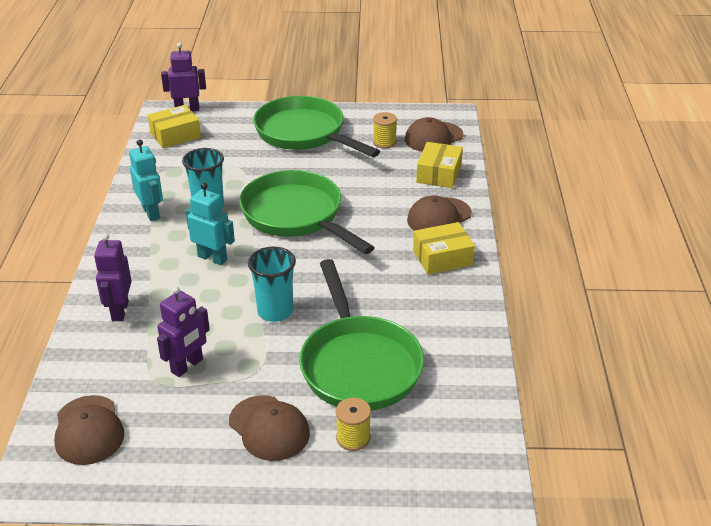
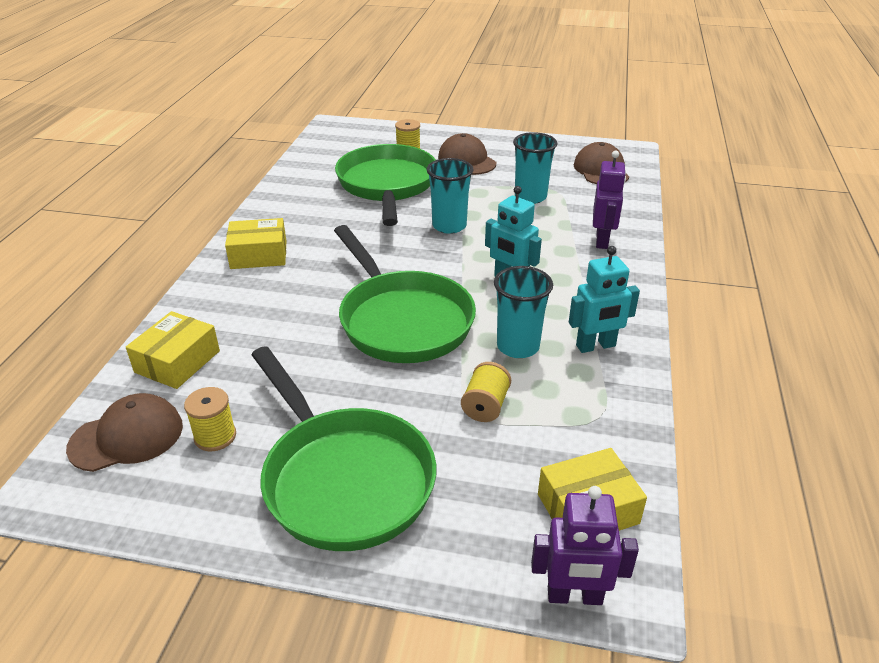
camera: 170 degrees left, 0 degrees up
(151, 213) = (596, 346): turquoise robot -> turquoise robot turned 90 degrees counterclockwise
(187, 366) = (530, 197): purple robot -> turquoise cup
(230, 171) = (485, 406): none -> yellow spool
(439, 217) = (227, 299): brown cap -> none

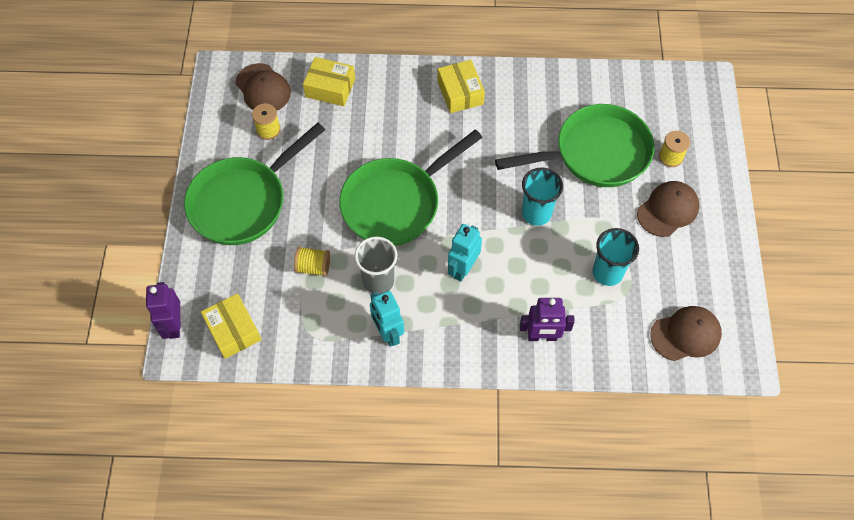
camera: 80 degrees right, 25 degrees up
(518, 346) = (378, 281): turquoise cup -> grey cup

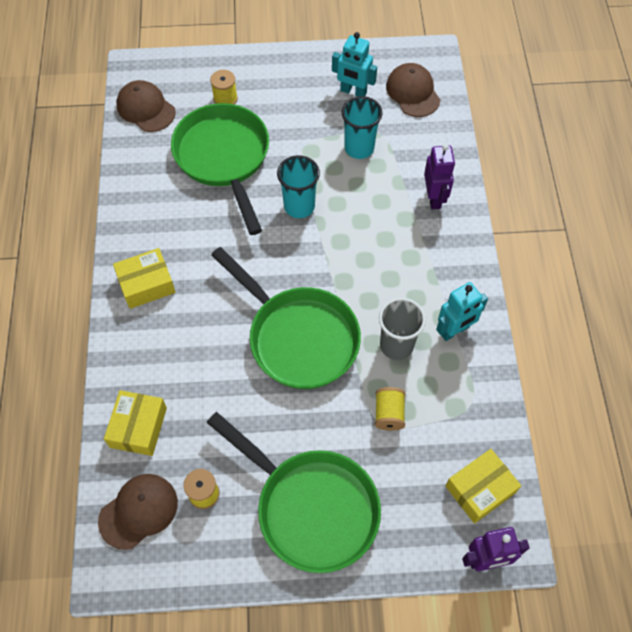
camera: 95 degrees left, 0 degrees up
(463, 268) = (371, 268): turquoise robot -> turquoise robot (353, 92)
(668, 210) = (285, 102): brown cap -> brown cap (146, 108)

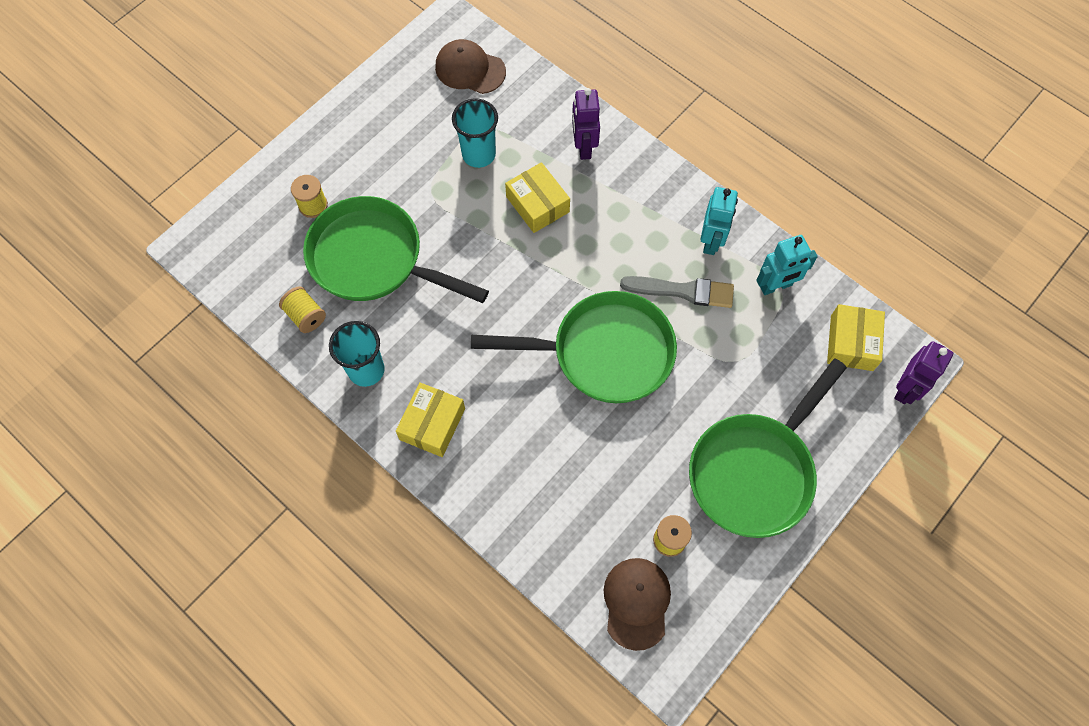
camera: 45 degrees left, 5 degrees up
(138, 427) = (561, 542): yellow box -> yellow box (537, 204)
(146, 108) = (248, 274): brown cap -> none
(299, 206) = (485, 246): turquoise cup -> turquoise cup (366, 370)
(310, 507) = (755, 471): green pan -> green pan turned 135 degrees clockwise
(353, 92) = (419, 109): turquoise robot -> turquoise robot (776, 286)
(389, 414) = (733, 348): yellow spool -> yellow spool (306, 316)
(396, 345) = (683, 291): grey cup -> grey brush
(434, 198) = (583, 147): purple robot -> purple robot turned 135 degrees counterclockwise

